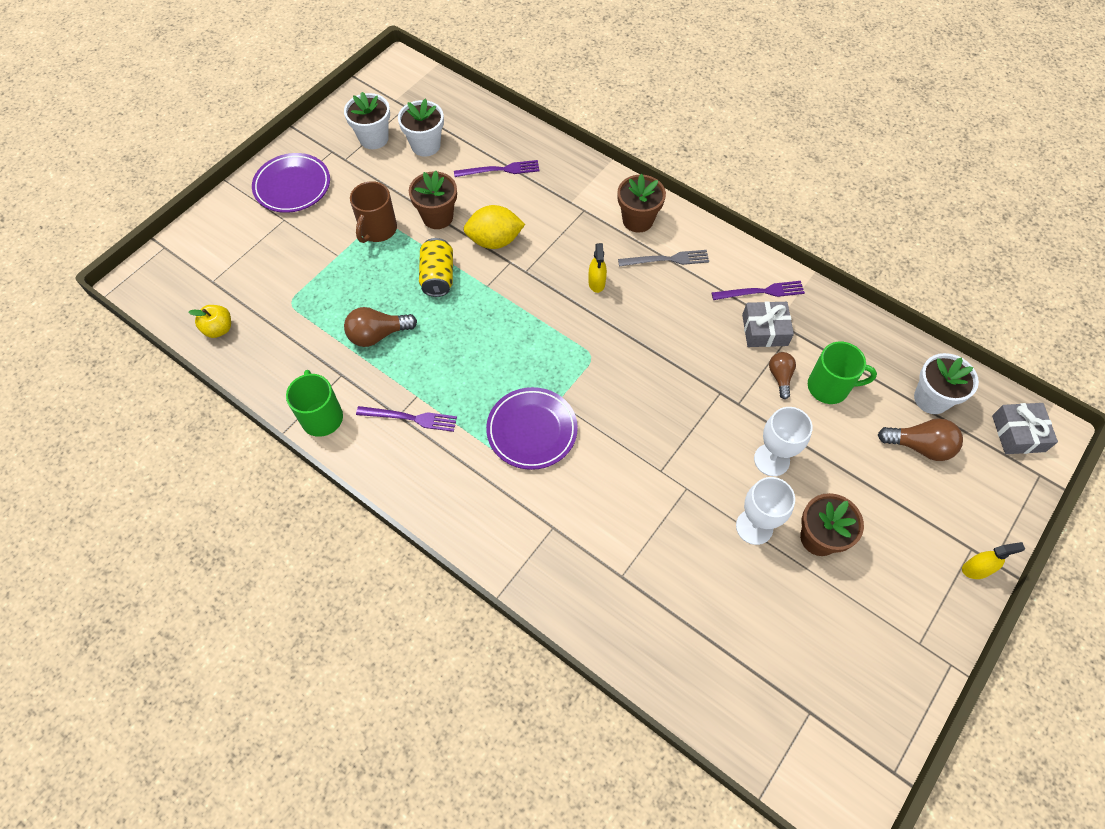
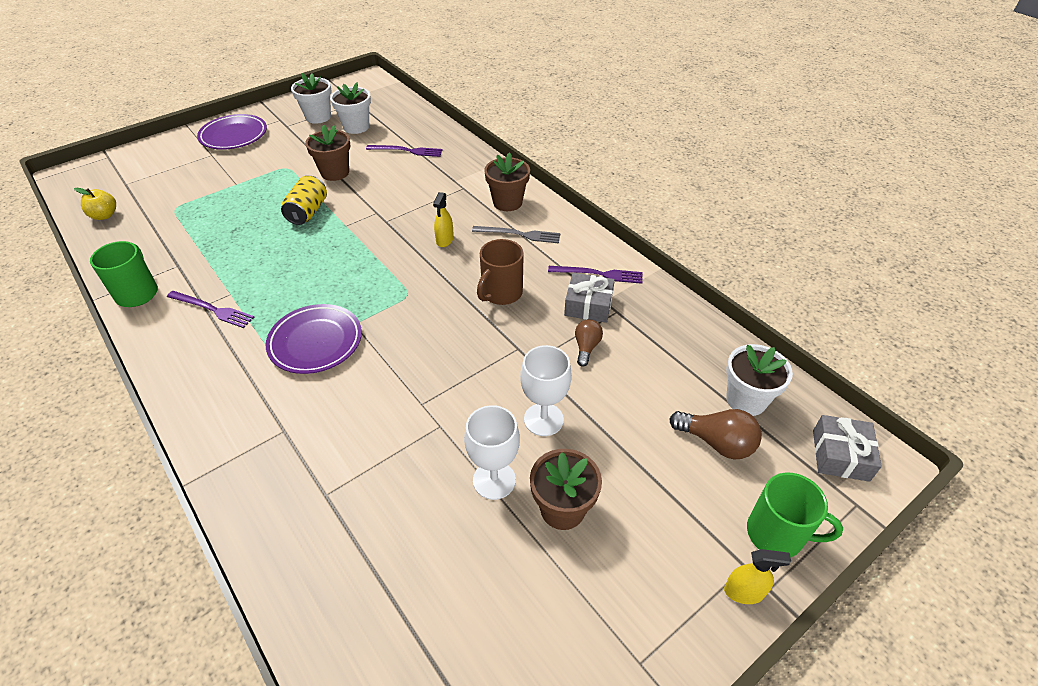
camera: 15 degrees right, 15 degrees down
(378, 230) = (280, 173): brown mug -> brown mug (501, 293)
(378, 335) = (229, 243): brown light bulb -> none
(494, 241) = (372, 196): yellow lemon -> none
(829, 387) = (635, 366): green mug -> green mug (777, 534)

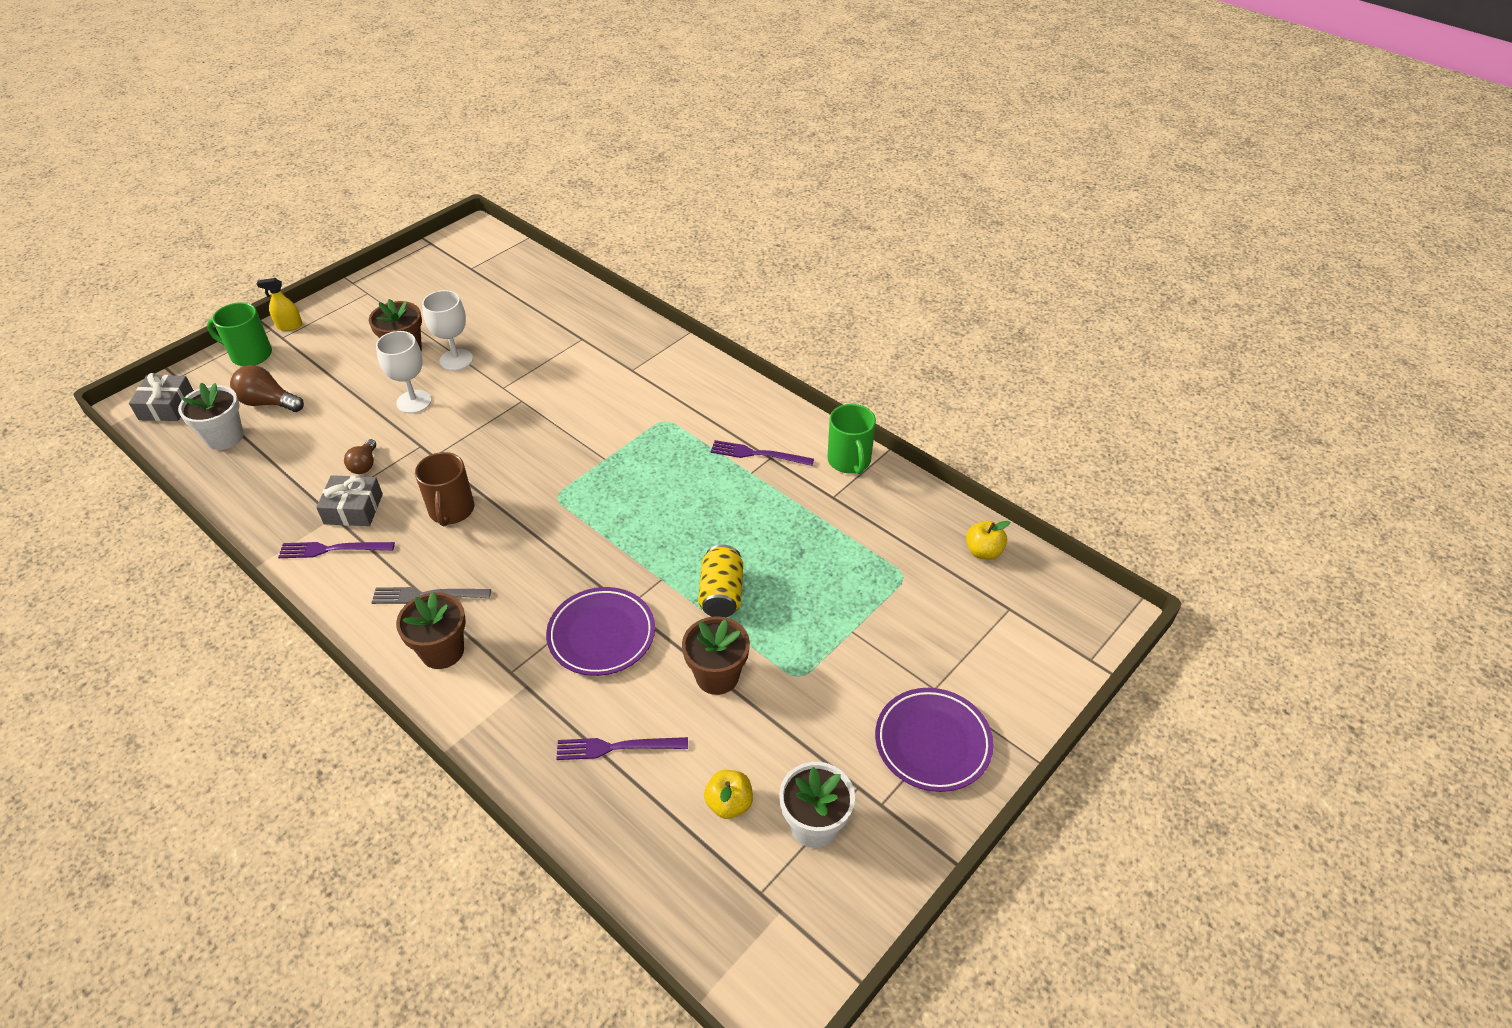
camera: 170 degrees right, 0 degrees up
(315, 342) = (636, 437): purple plate -> purple plate (601, 635)
(356, 127) = (729, 803): white flower pot -> yellow apple
(445, 240) = (525, 573): yellow spray bottle -> none
(501, 293) = (451, 510): brown mug -> brown mug turned 150 degrees clockwise

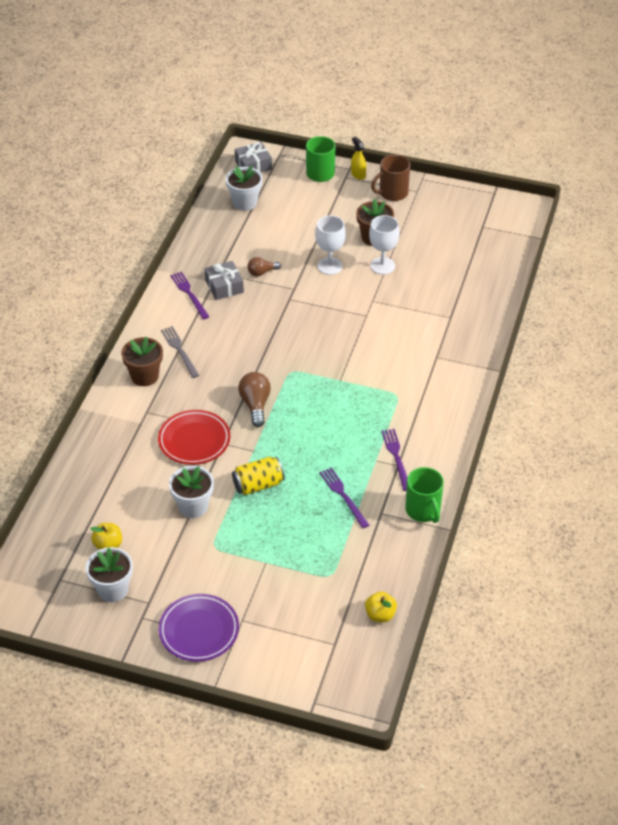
camera: 65 degrees right, 0 degrees up
(268, 403) = (284, 204): brown light bulb -> brown light bulb (255, 405)
(451, 510) = (249, 329): brown mug -> brown mug (392, 193)
(601, 635) = (194, 440): purple plate -> red plate
(617, 747) = (120, 480): purple fork -> purple fork (343, 496)
(717, 676) = (193, 506): brown flower pot -> white flower pot
(849, 461) = (423, 510): green mug -> green mug turned 75 degrees counterclockwise

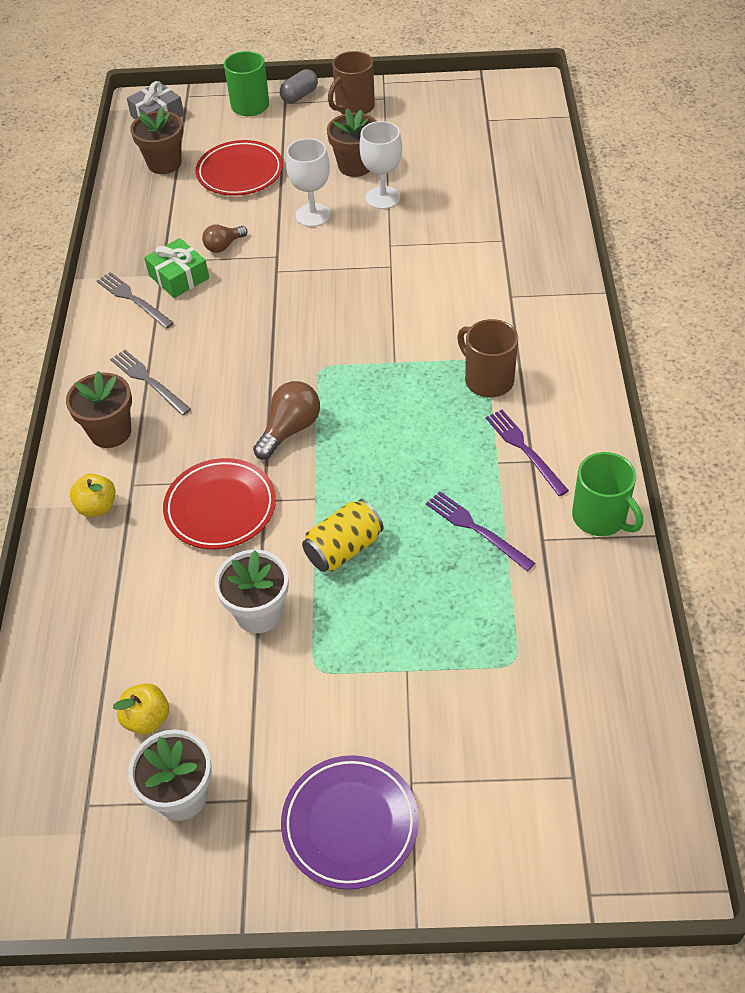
camera: 15 degrees left, 5 degrees up
(189, 294) = (133, 299): purple fork -> grey fork
(224, 286) = (179, 277): grey gift -> green gift
(245, 202) = (164, 163): white flower pot -> brown flower pot
(255, 405) = (290, 429): brown light bulb -> brown light bulb turned 60 degrees clockwise
(293, 222) = (240, 173): none -> red plate
(358, 174) = (299, 96): yellow spray bottle -> grey capsule
(380, 615) = (619, 704): yellow apple -> yellow apple (97, 507)
(394, 407) = (487, 380): none -> brown mug

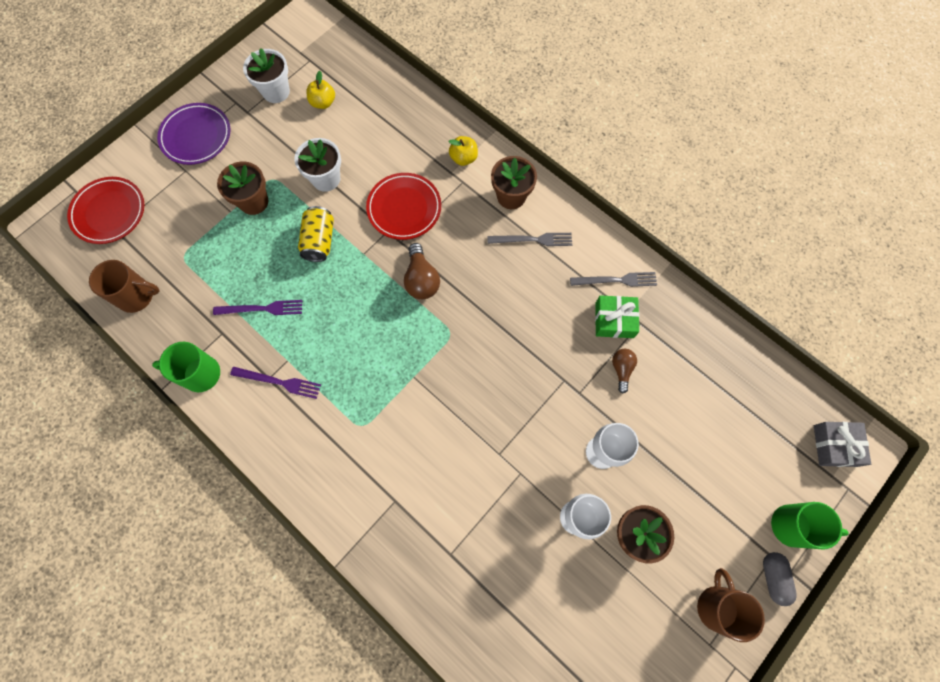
camera: 130 degrees right, 20 degrees up
(164, 163) = (759, 403): brown flower pot -> brown flower pot (254, 202)
(240, 173) = (700, 445): red plate -> red plate (109, 212)
(487, 380) = (345, 414): brown mug -> brown mug (137, 296)

